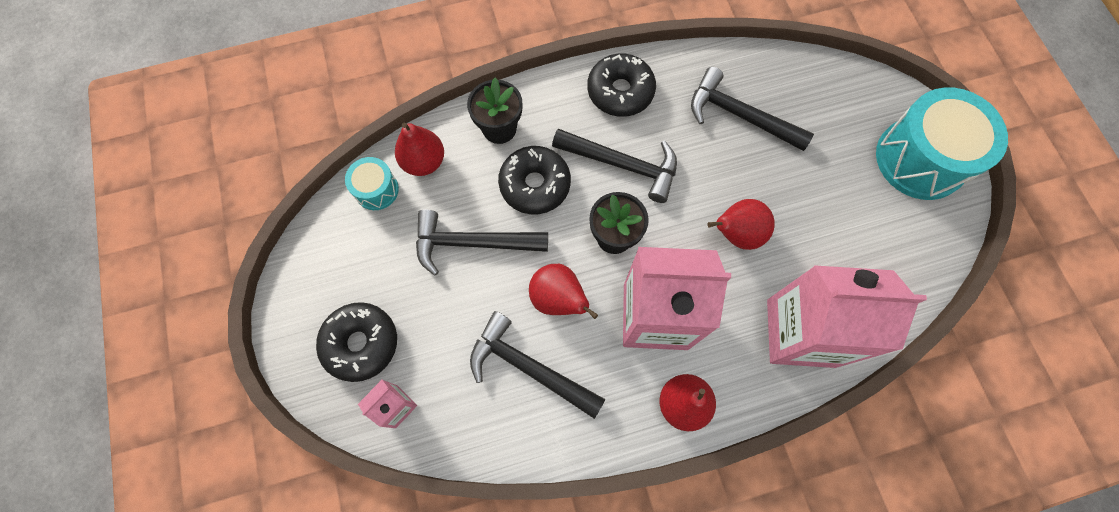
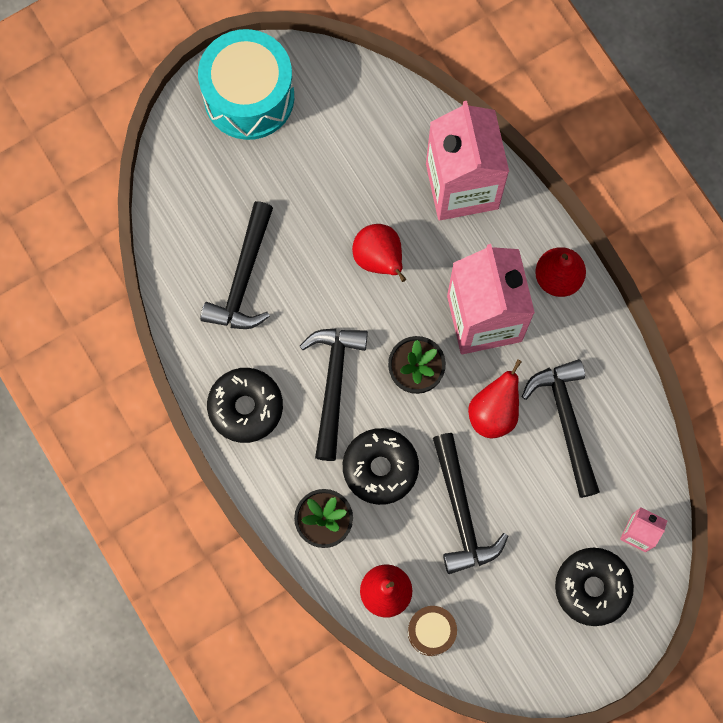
camera: 105 degrees left, 5 degrees up
(376, 190) = (431, 632): turquoise drum -> brown drum
(529, 367) = (566, 422): black hammer -> black hammer turned 150 degrees clockwise

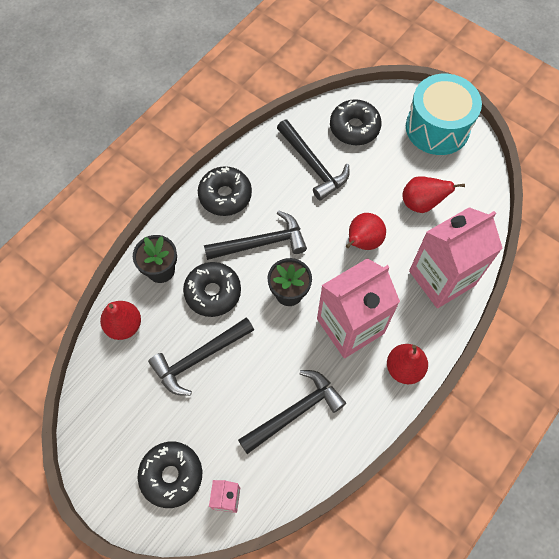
camera: 70 degrees right, 10 degrees down
(206, 202) = (354, 127): none -> black donut
(243, 278) = (313, 165): black hammer -> black hammer turned 120 degrees counterclockwise
(431, 632) = (104, 366): brown drum -> none
(494, 412) = (282, 356): red pear -> red pear (421, 203)

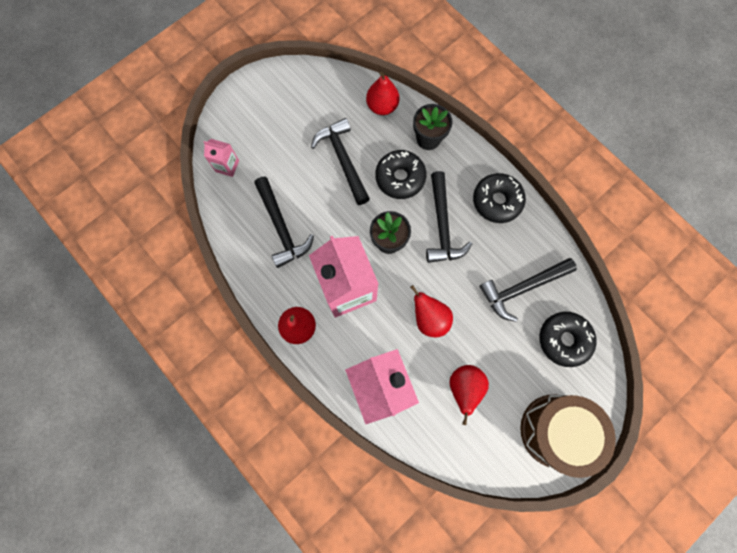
camera: 100 degrees right, 10 degrees up
(171, 475) = (254, 129): black donut -> none
(437, 128) = (556, 431): turquoise drum -> brown drum

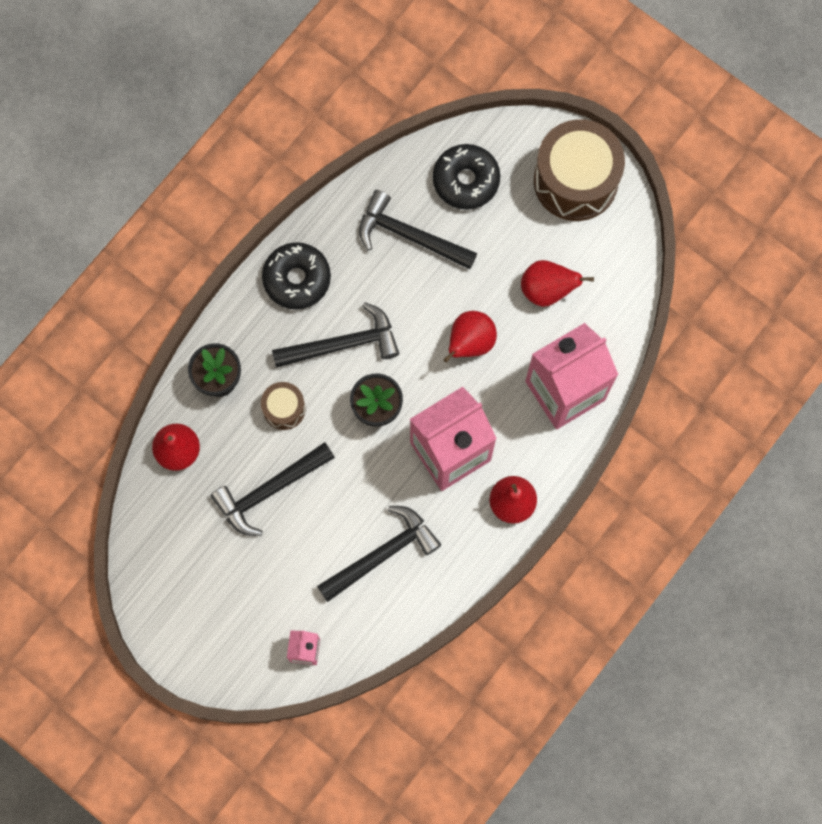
camera: 100 degrees left, 0 degrees up
(400, 178) = (284, 409): black donut -> brown drum
(522, 288) = (410, 235): black hammer -> black hammer turned 150 degrees clockwise

